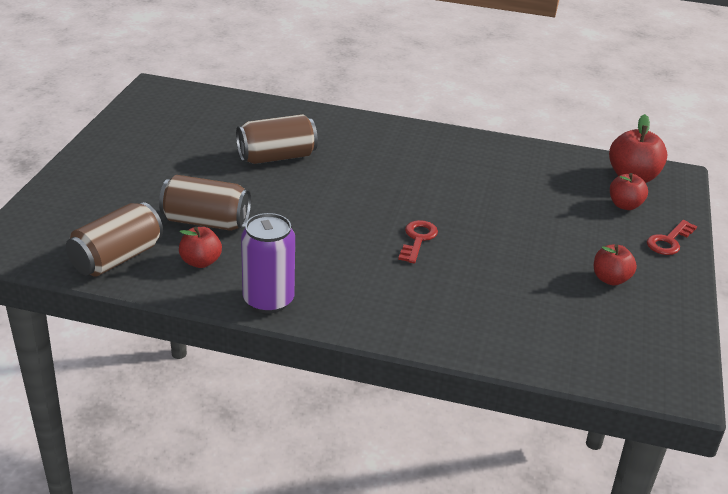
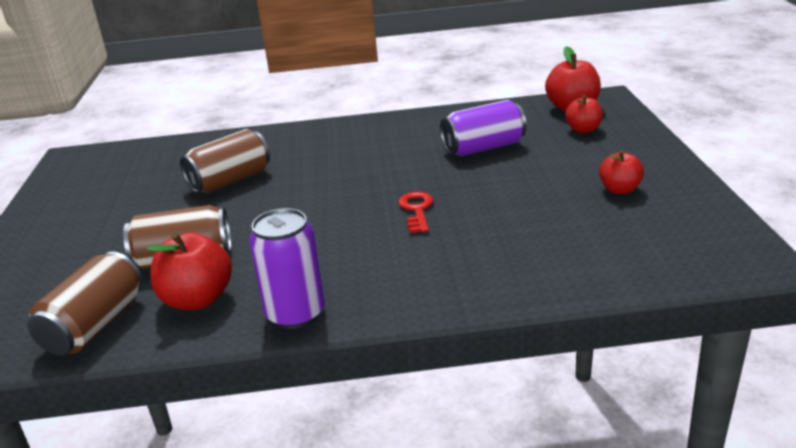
camera: 15 degrees left, 5 degrees down
(201, 262) = (198, 299): red apple -> red apple, size x1.56
(517, 195) = (483, 148): none -> purple can
(669, 241) = (643, 145): red key -> none

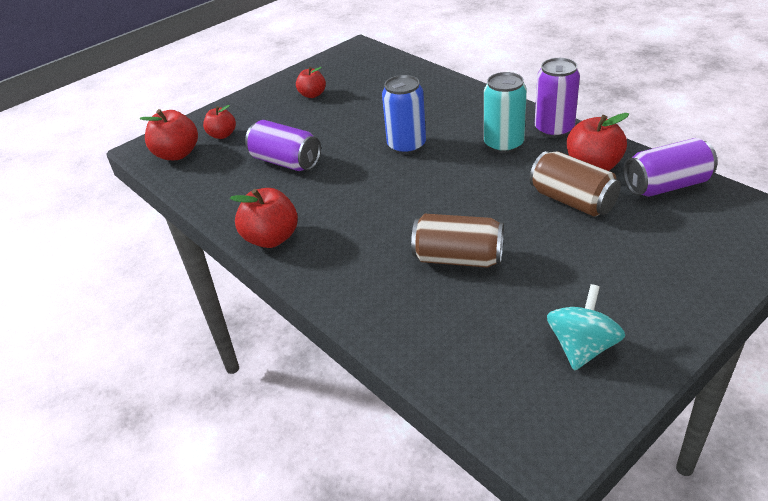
camera: 125 degrees left, 10 degrees up
(86, 191) = (582, 347): none -> turquoise spinning top
(95, 326) = (666, 186): brown can -> purple can
(326, 265) = (503, 144): none -> turquoise can
(379, 124) = (271, 238): none -> red apple
(417, 210) = (406, 146): red key -> blue can

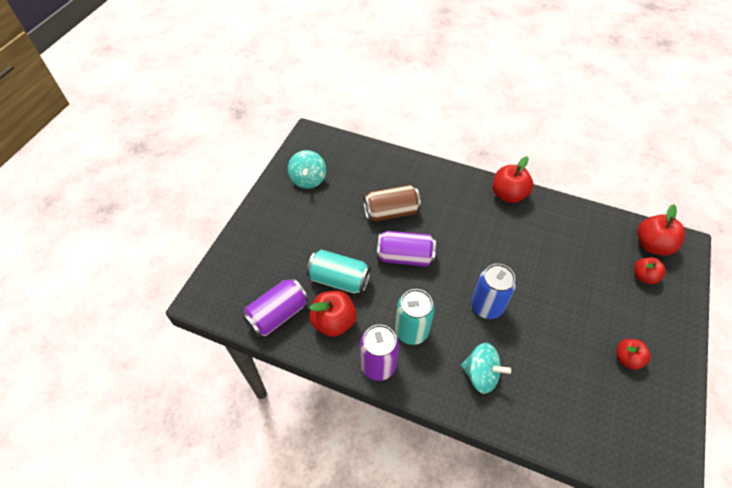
camera: 150 degrees right, 15 degrees up
(286, 162) = (563, 261): purple can -> purple can (405, 257)
(453, 108) = (481, 374): none -> turquoise spinning top
(572, 201) = (339, 279): brown can -> turquoise can

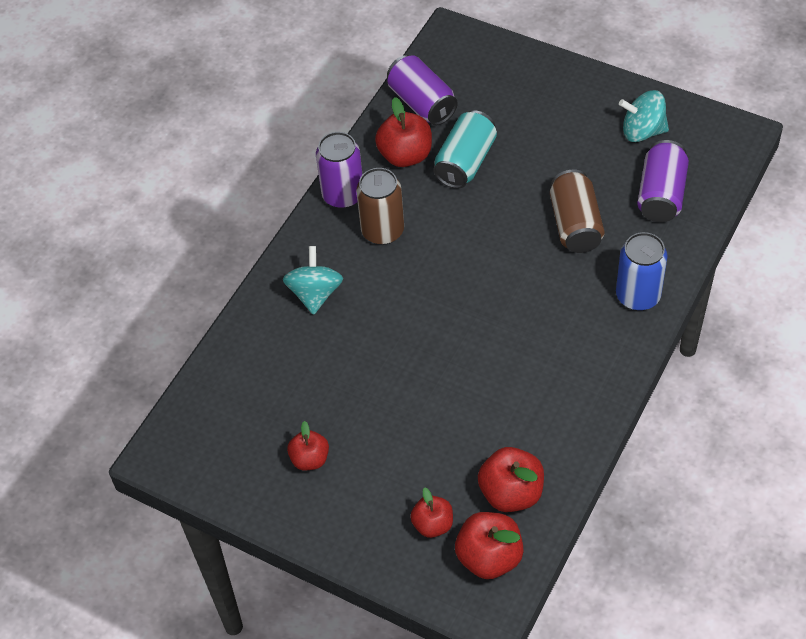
camera: 100 degrees right, 0 degrees up
(405, 257) = (495, 234): purple can -> purple can (661, 195)
(411, 331) = (382, 231): turquoise can -> brown can
(481, 374) = (315, 293): turquoise spinning top -> turquoise spinning top turned 150 degrees clockwise
(487, 306) = (407, 316): blue can -> blue can (638, 296)
(508, 194) = (604, 379): red apple -> red apple (511, 493)

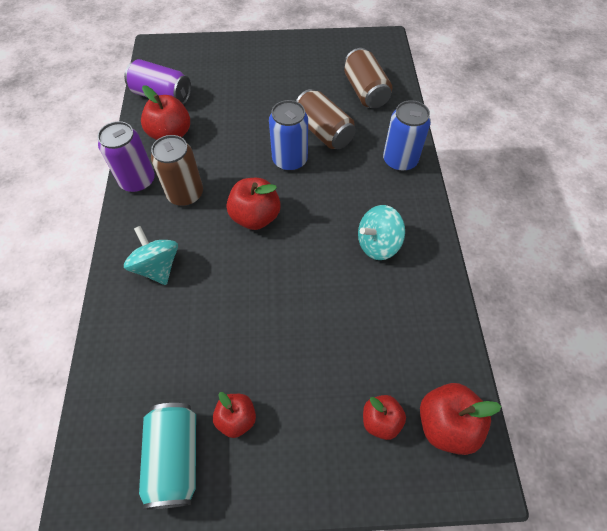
camera: 35 degrees left, 5 degrees up
(465, 162) = (218, 122): turquoise can -> turquoise can (175, 458)
(511, 493) = (422, 355): red apple -> red apple (255, 217)
(514, 241) = (290, 160): none -> blue can
(642, 131) = (325, 59): turquoise spinning top -> turquoise spinning top (378, 244)
(661, 195) = (365, 91): purple can -> brown can

